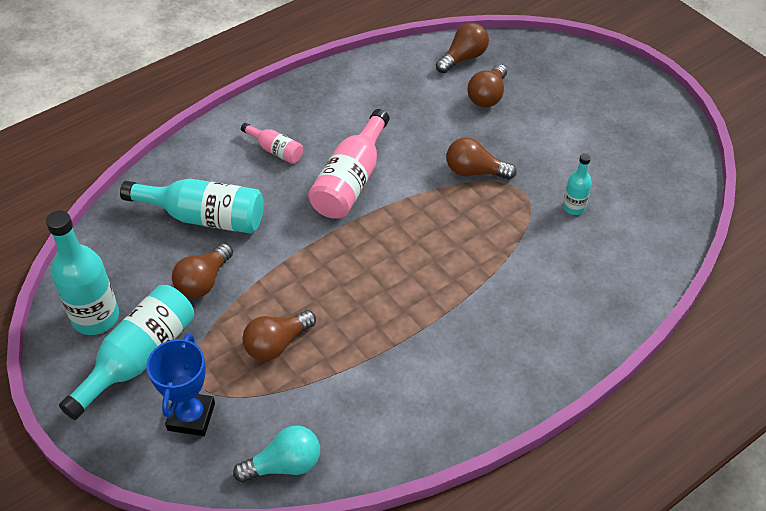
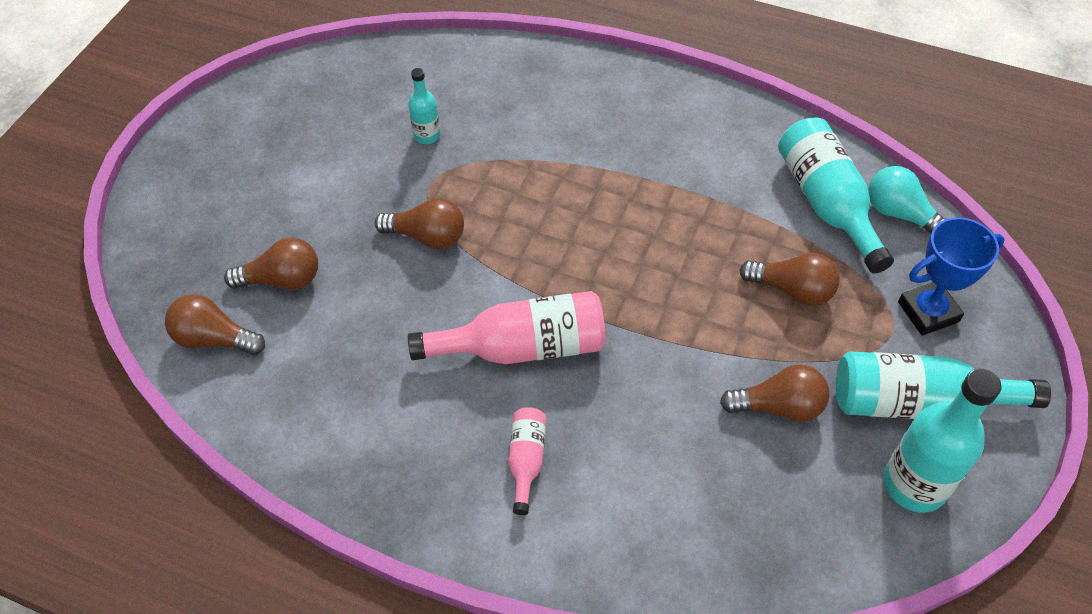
camera: 120 degrees left, 5 degrees up
(204, 217) = (692, 469): turquoise bottle -> turquoise bottle (827, 203)
(474, 171) = (427, 236): brown light bulb -> brown light bulb turned 60 degrees counterclockwise

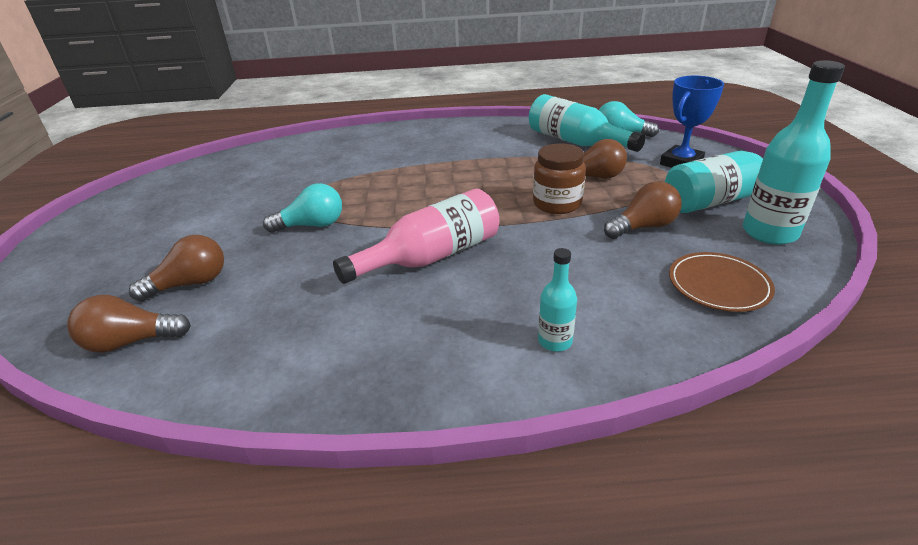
camera: 25 degrees left, 20 degrees down
(427, 135) = (282, 182): turquoise bottle -> turquoise bottle (555, 341)
(427, 236) = (312, 225): brown light bulb -> turquoise light bulb
(526, 460) = (487, 318): pink bottle -> none
(711, 320) = (557, 204): none -> brown jar
(783, 529) = (718, 285): none -> brown plate

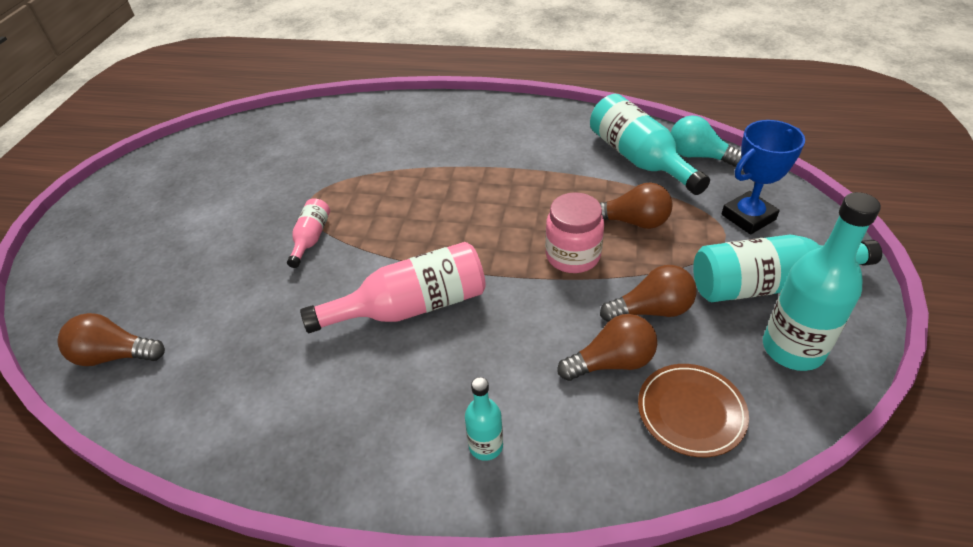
camera: 15 degrees right, 10 degrees up
(191, 283) = (180, 295): brown light bulb -> brown light bulb (612, 362)
(312, 225) = (311, 238): turquoise light bulb -> pink bottle
(557, 204) = (572, 256): brown jar -> pink jar

